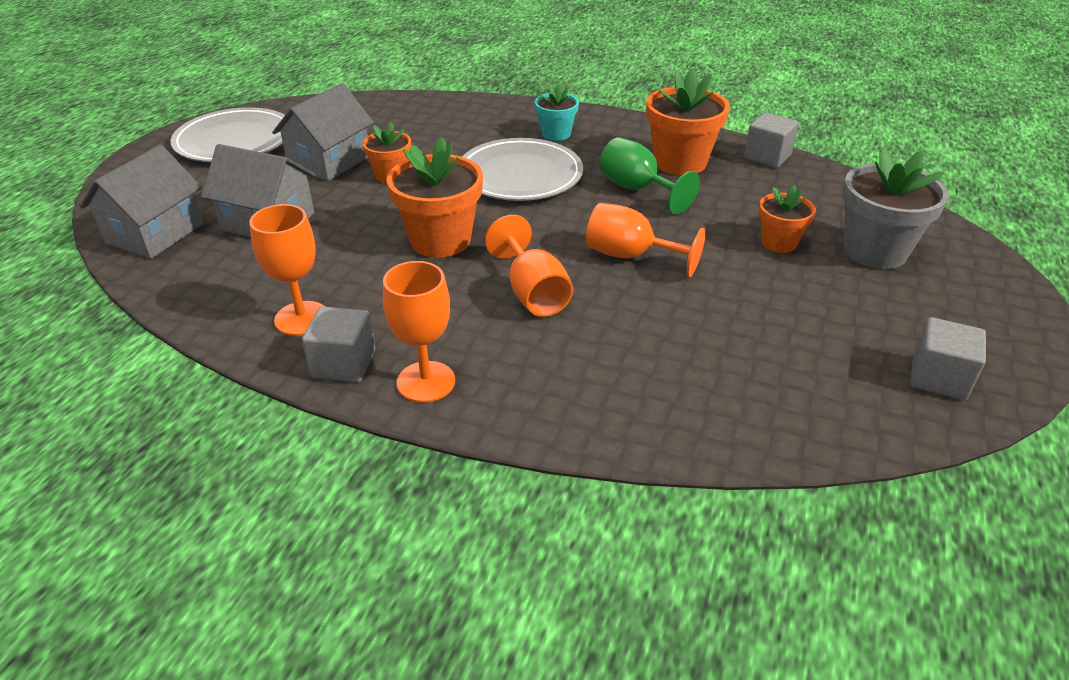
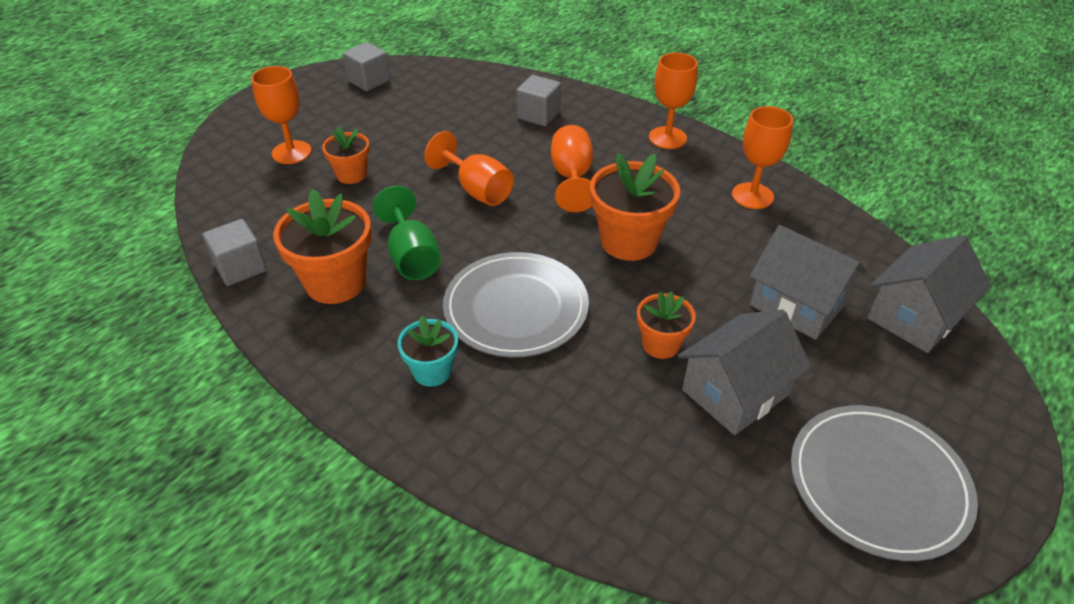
camera: 160 degrees left, 5 degrees up
(344, 364) = (720, 159): grey cube -> grey cube (538, 115)
(874, 251) = (291, 152): grey flower pot -> orange goblet

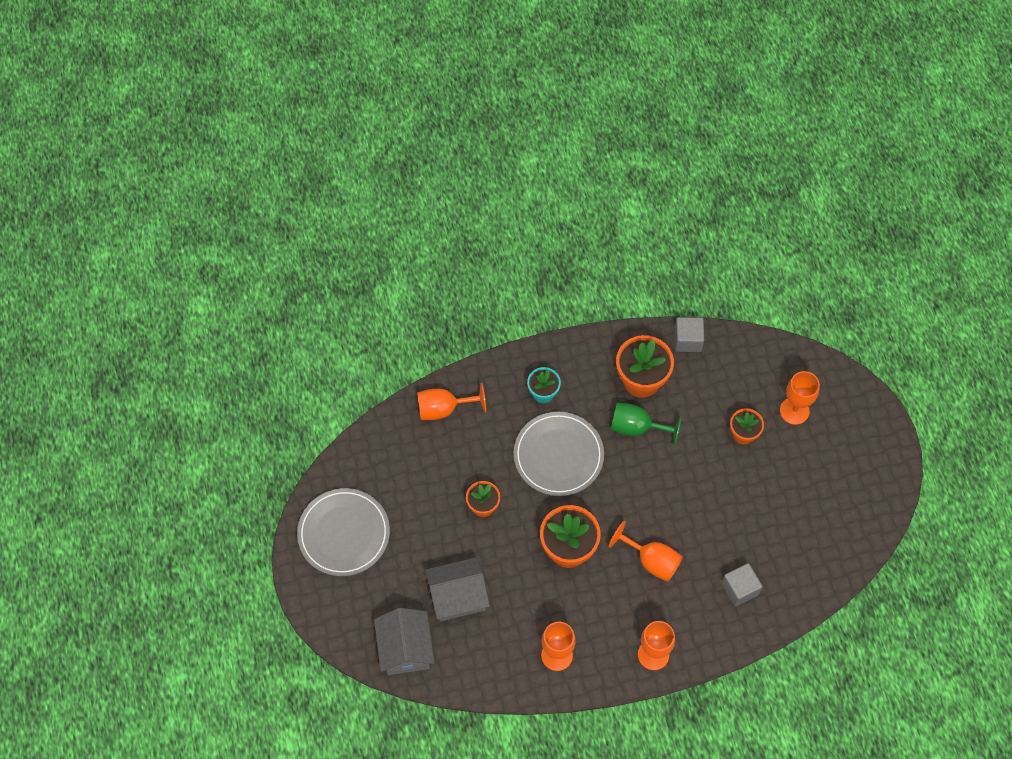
camera: 125 degrees right, 20 degrees up
(369, 81) = (865, 502): grey cube -> none
(477, 190) = (677, 496): orange goblet -> orange goblet (444, 409)
(735, 392) = (430, 516): grey house -> none

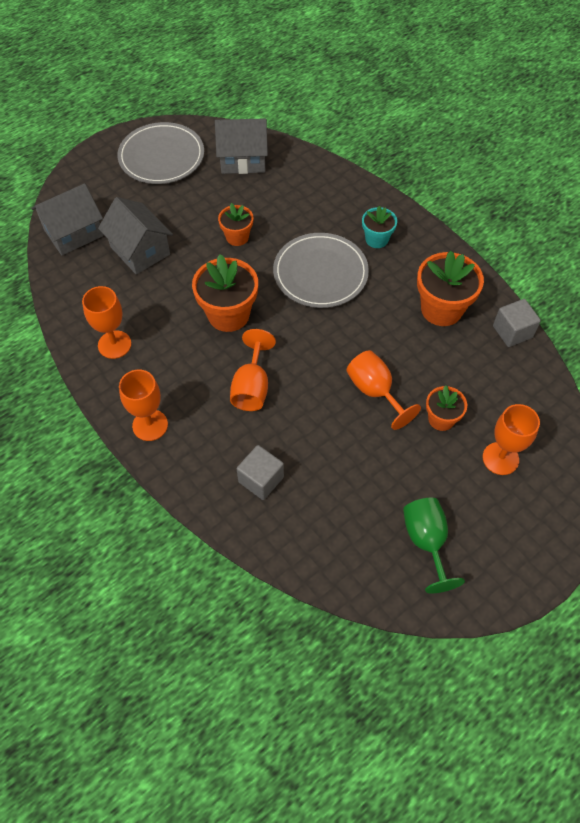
camera: 65 degrees right, 5 degrees down
(387, 461) = (243, 159): none -> grey house
(444, 409) = (315, 177): orange goblet -> orange goblet (375, 391)
(637, 427) = (388, 323): green goblet -> green goblet (426, 542)

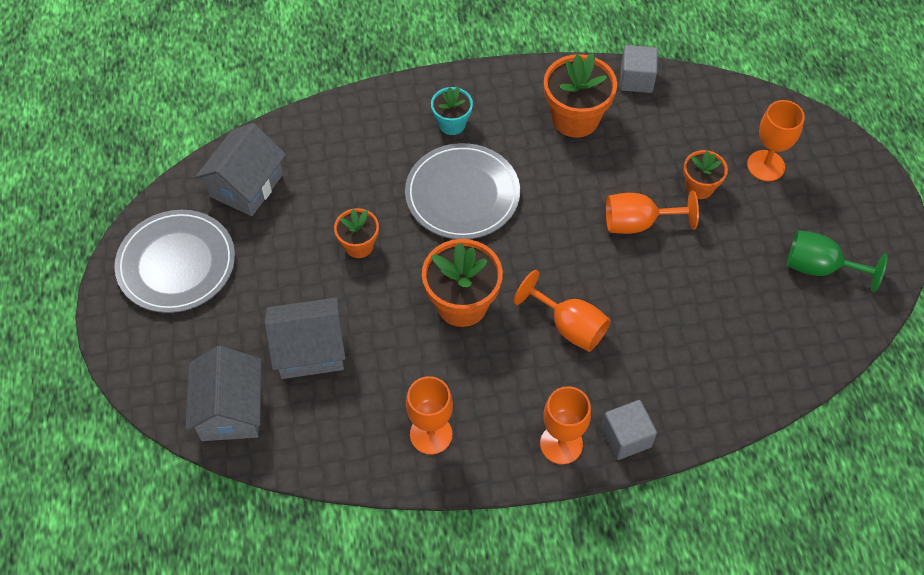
camera: 60 degrees left, 0 degrees up
(261, 479) = (684, 370): grey cube -> grey cube (626, 437)

